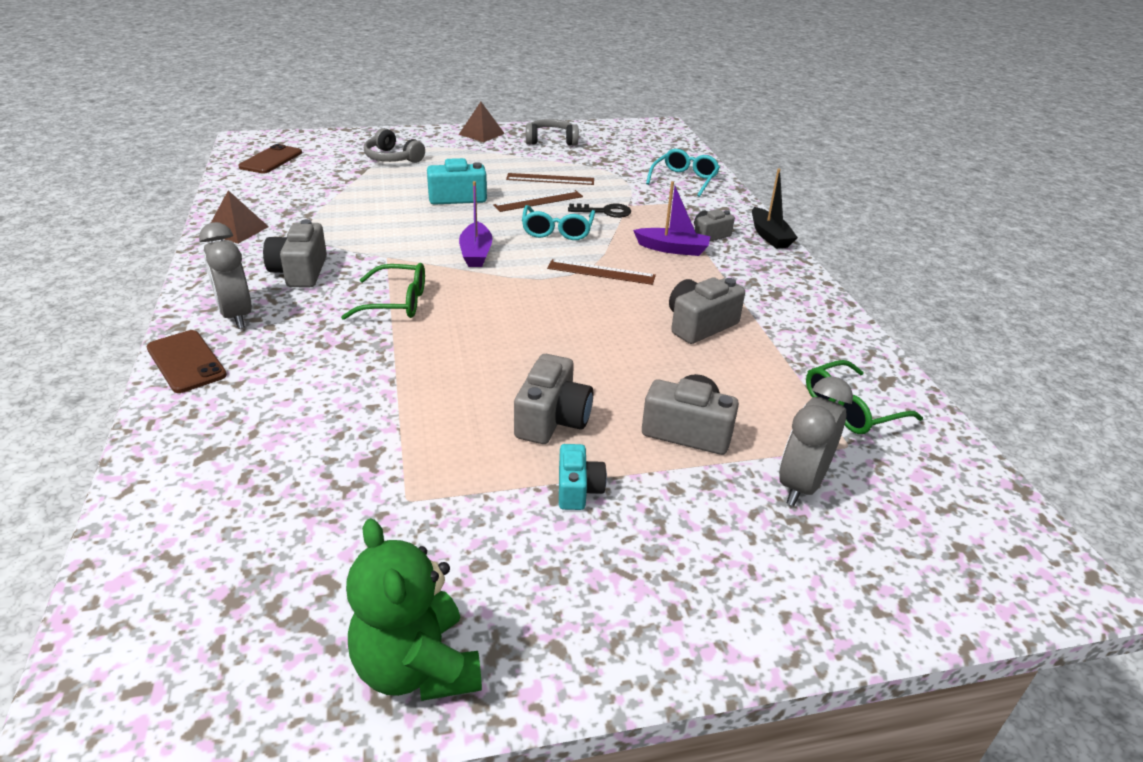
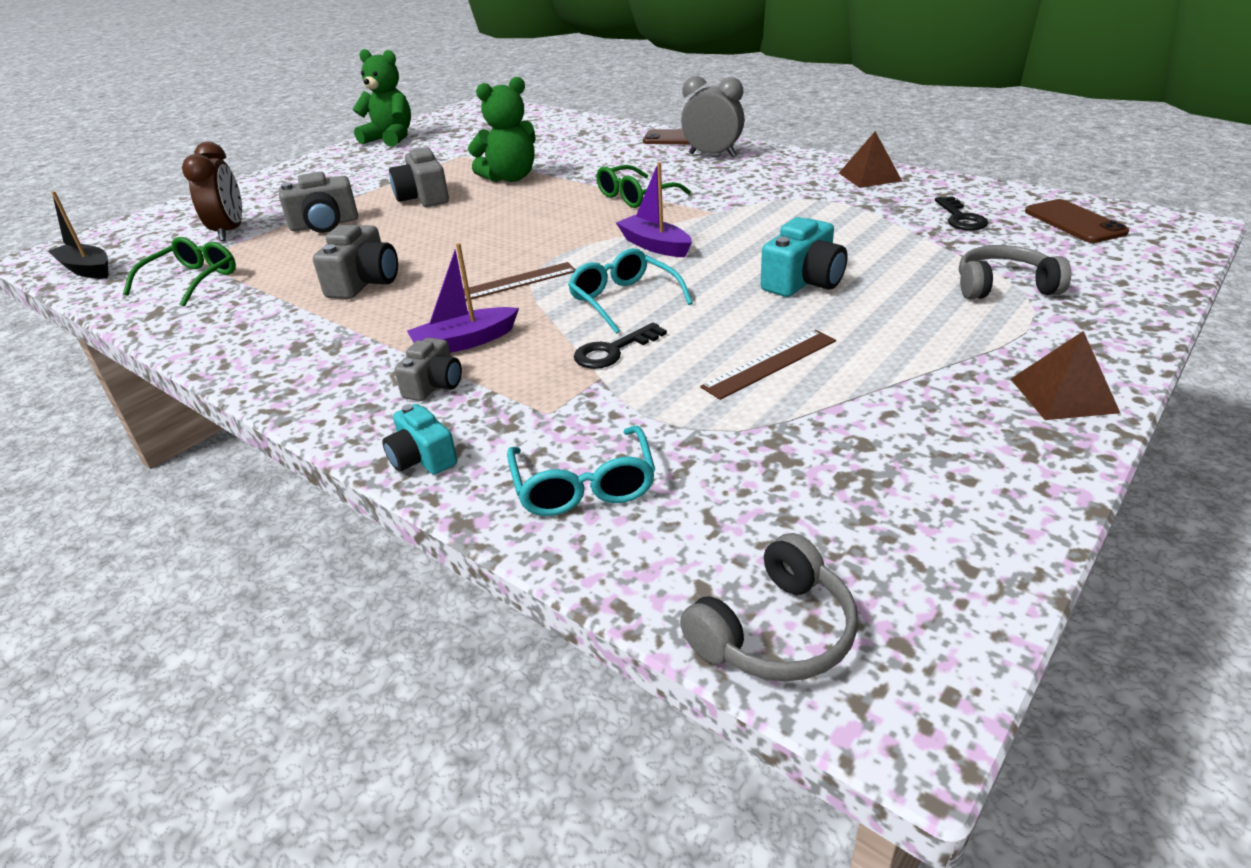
camera: 145 degrees right, 0 degrees up
(299, 185) = (960, 218): none -> black key
(300, 272) = (745, 181): grey camera -> none
(434, 399) = (510, 178): none -> green teddy bear
(538, 201) = (714, 323): brown ruler -> none
(551, 141) = (948, 451): grey headphones -> grey headphones (775, 632)
(578, 489) = (374, 185): turquoise camera -> turquoise camera (422, 458)
(769, 236) = (343, 429): black boat -> black boat (87, 270)
(801, 485) = (230, 232): grey clock -> brown clock

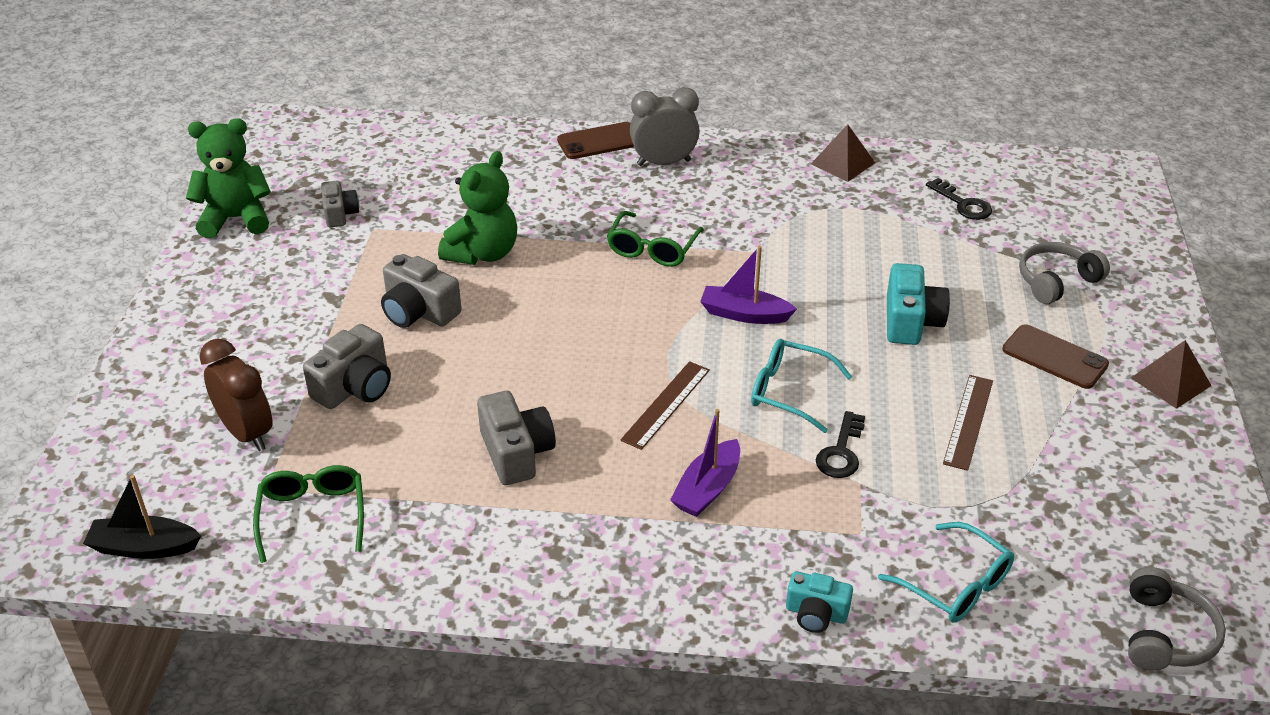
camera: 35 degrees left, 5 degrees up
(434, 385) = (738, 543): grey camera -> grey camera (340, 214)
(1074, 222) = (1048, 186): brown phone -> brown phone (1054, 357)

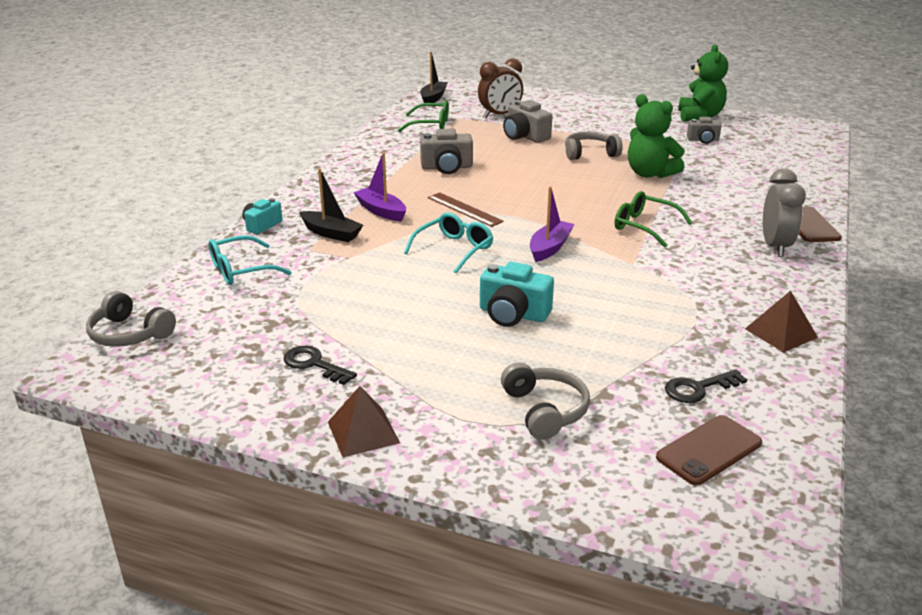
camera: 105 degrees right, 10 degrees down
(419, 311) = (590, 153): grey camera -> grey headphones
(802, 523) = (331, 233): none -> black boat
(841, 452) = (383, 256): black key -> black key (314, 364)
(968, 421) = (380, 311): brown ruler -> none
(1054, 357) = (432, 374): brown phone -> brown phone (709, 450)

